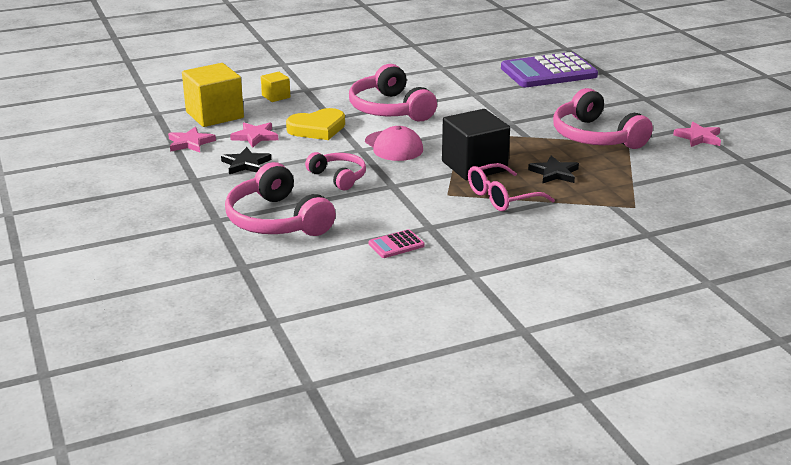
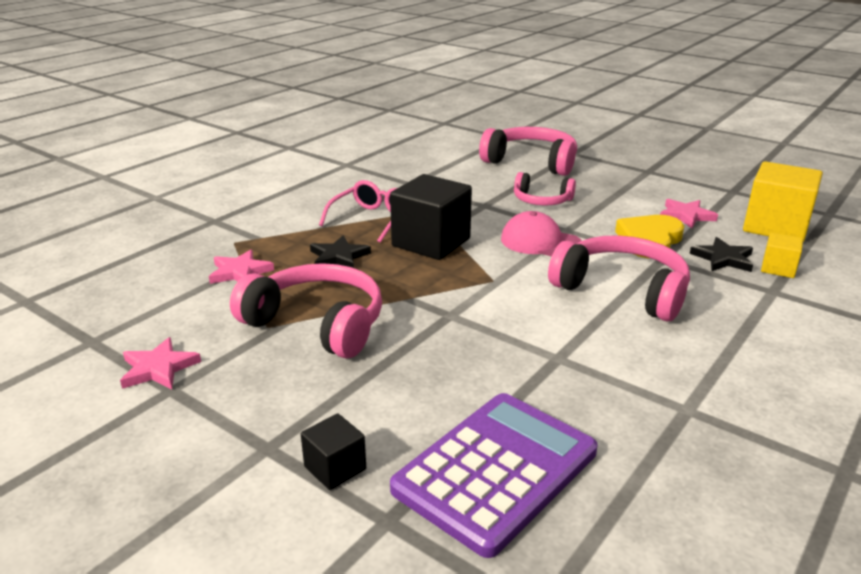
camera: 150 degrees right, 0 degrees up
(190, 143) = (723, 195): pink star -> pink star (240, 272)
(246, 164) = (637, 191): black star -> black star (723, 258)
(396, 245) = (422, 168): pink calculator -> none
(616, 86) = (335, 468): none -> black cube

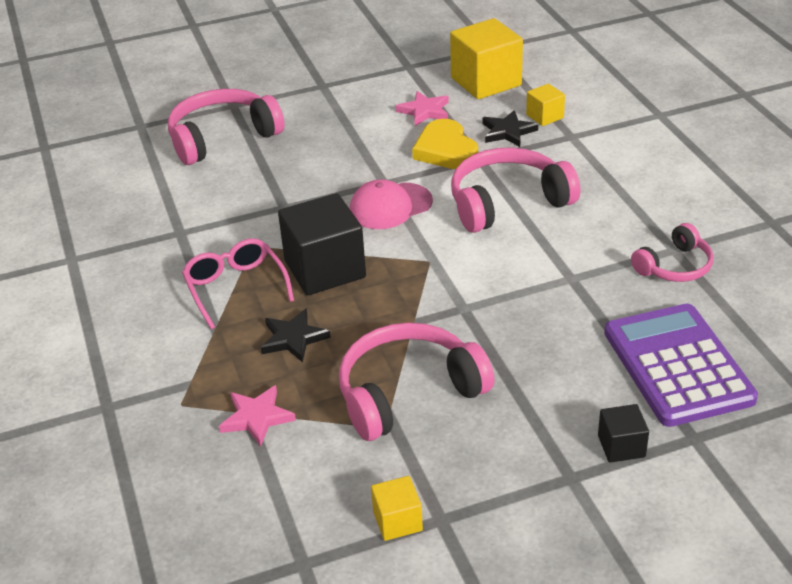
camera: 55 degrees left, 10 degrees up
(158, 368) = (397, 521): pink star -> yellow cube
(541, 200) = (312, 170): pink headphones -> pink headphones (674, 266)

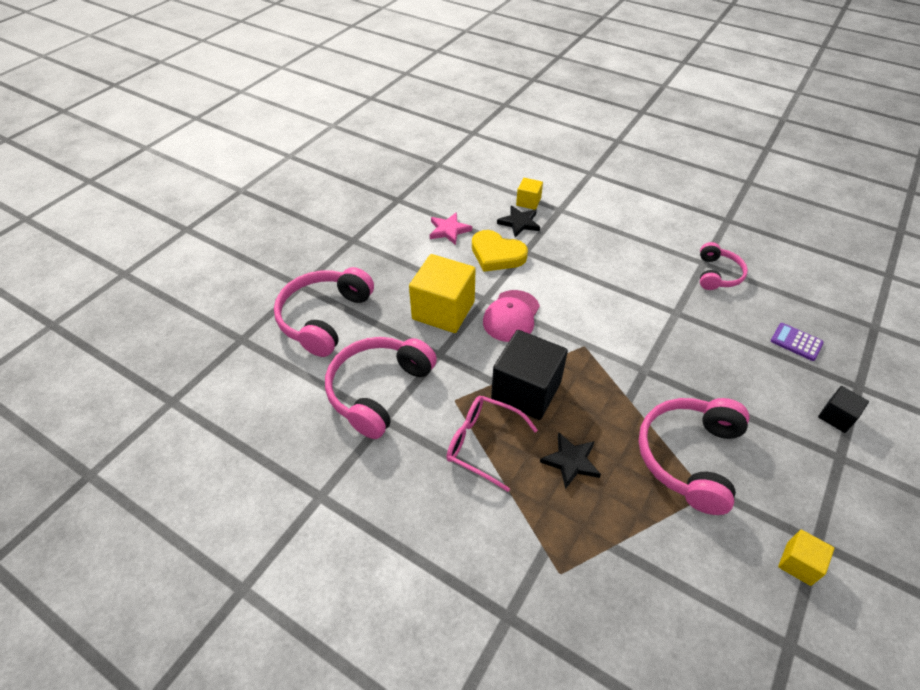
camera: 40 degrees left, 10 degrees up
(256, 417) = (623, 546): pink star -> none
(486, 82) = (463, 191): yellow cube -> yellow cube (443, 310)
(507, 202) = (579, 276): pink headphones -> pink headphones (378, 390)
(677, 365) = (796, 342): purple calculator -> purple calculator, size x0.42

